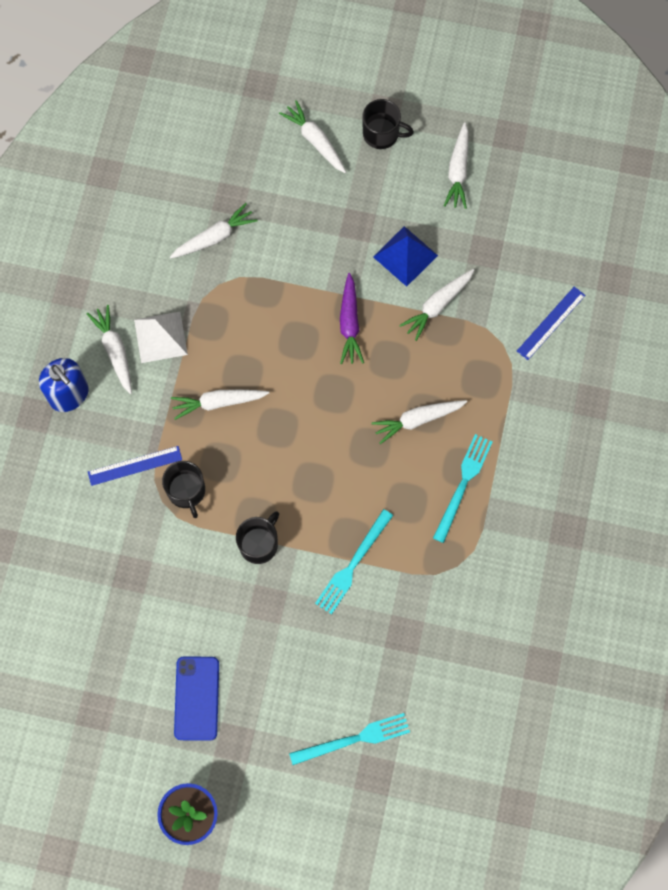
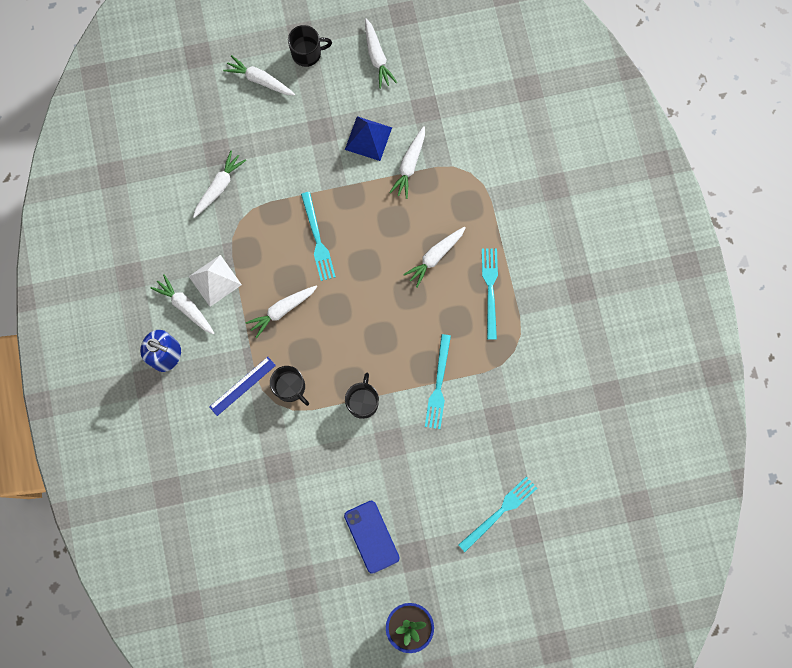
camera: 25 degrees left, 5 degrees up
(295, 342) = (317, 239): none -> turquoise fork
(349, 324) = (351, 207): purple carrot -> none
(550, 323) = (497, 141): blue ruler -> none

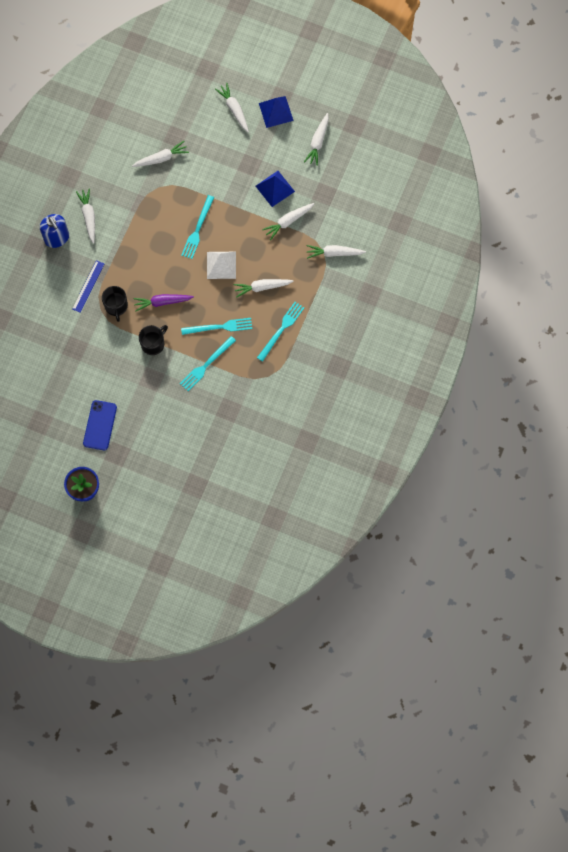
camera: 35 degrees right, 5 degrees down
(215, 280) = (117, 213): white pyramid -> white pyramid (221, 265)
(242, 386) = (88, 286): blue ruler -> blue ruler turned 60 degrees counterclockwise
(282, 310) = (145, 257): white carrot -> white carrot (334, 253)
(307, 53) = (276, 112): black mug -> blue pyramid
(338, 348) = (162, 302): none -> purple carrot
(499, 512) = (187, 464): turquoise fork -> turquoise fork (219, 327)

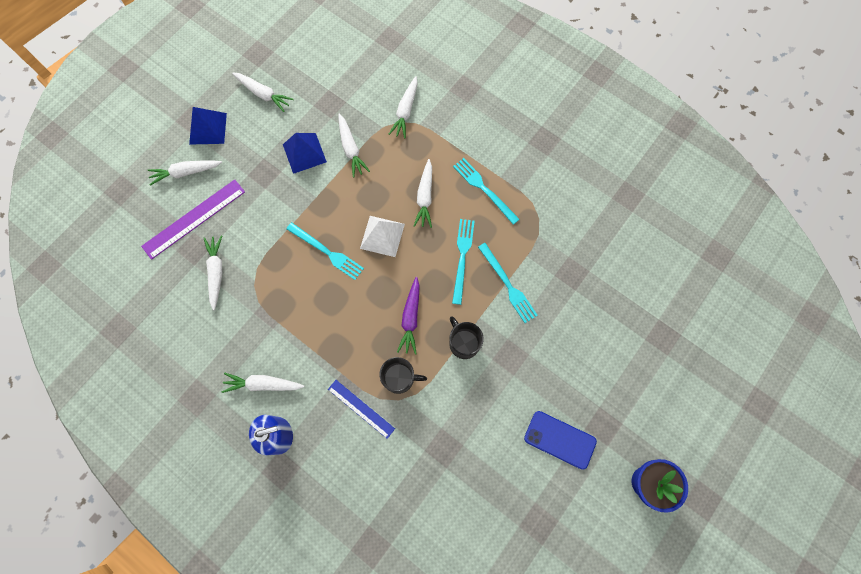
camera: 75 degrees left, 0 degrees up
(198, 128) = (194, 218): none -> purple ruler

